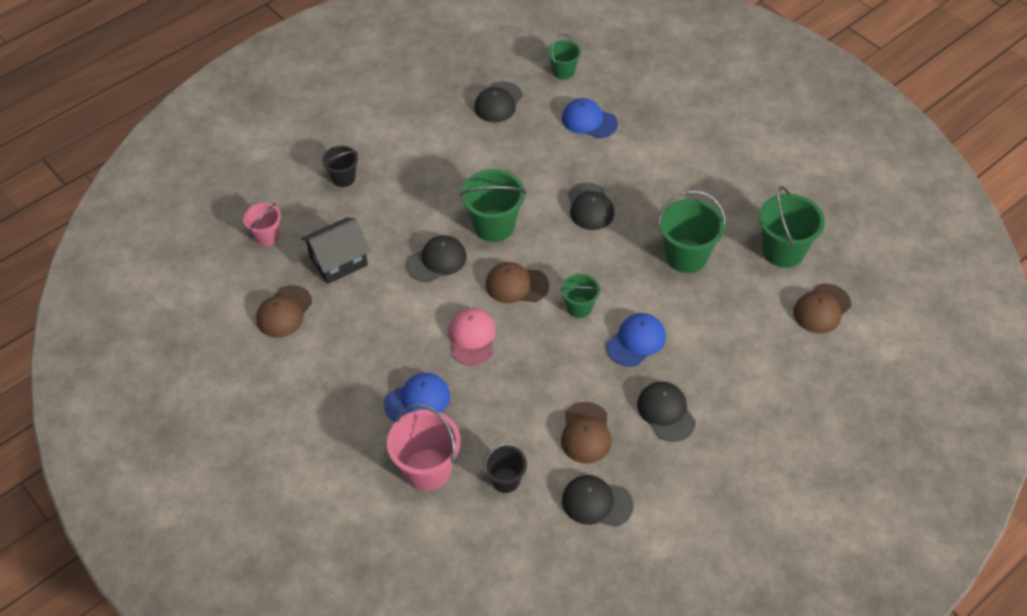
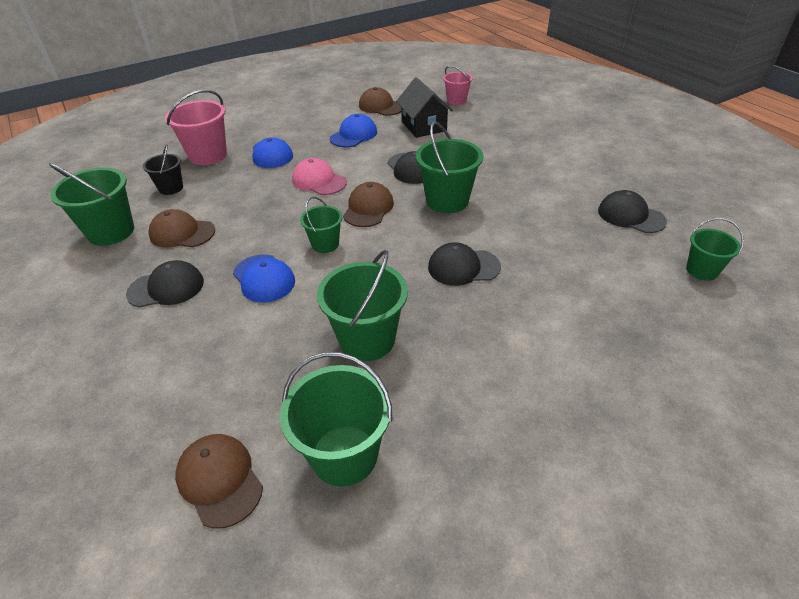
camera: 100 degrees right, 10 degrees down
(343, 178) = (516, 129): black bucket -> none
(472, 338) = (319, 181): pink cap -> pink cap turned 150 degrees counterclockwise
(589, 121) = (610, 282): blue cap -> blue cap (354, 135)
(596, 502) = (111, 232): black cap -> green bucket

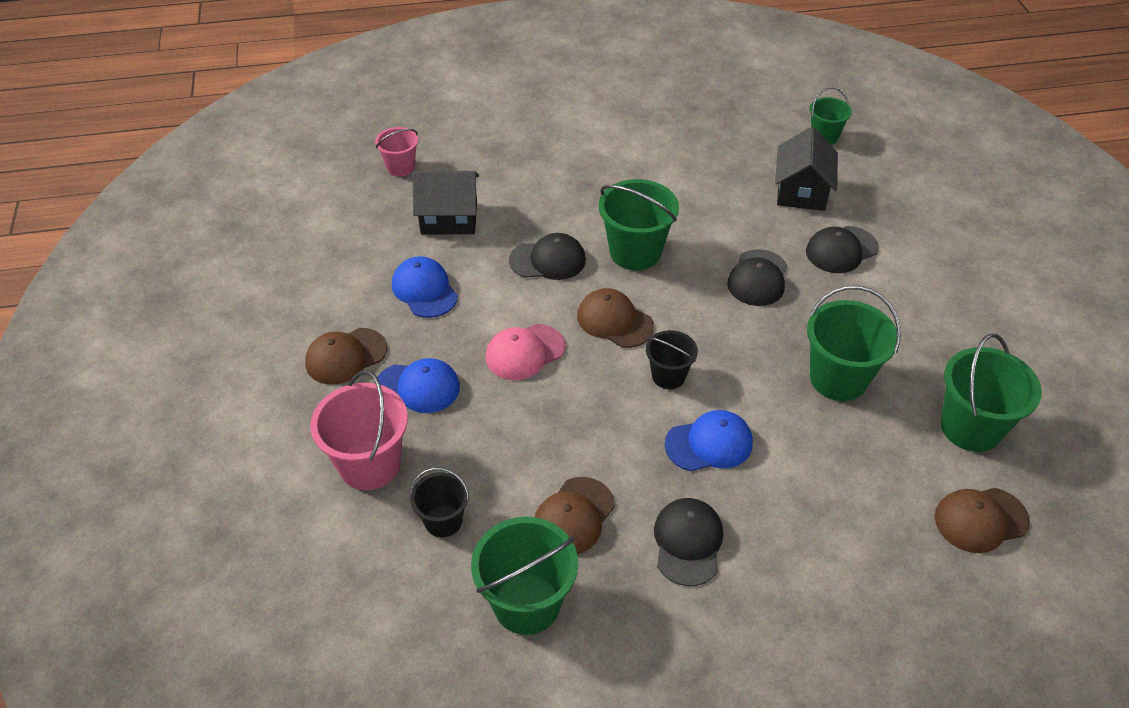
camera: 70 degrees left, 5 degrees up
(325, 244) = (668, 376): green bucket -> black bucket
(381, 106) = (358, 241): brown cap -> brown cap (345, 356)
(602, 271) = (801, 191): none -> black house
(630, 216) = (729, 139): black cap -> black cap (841, 250)

